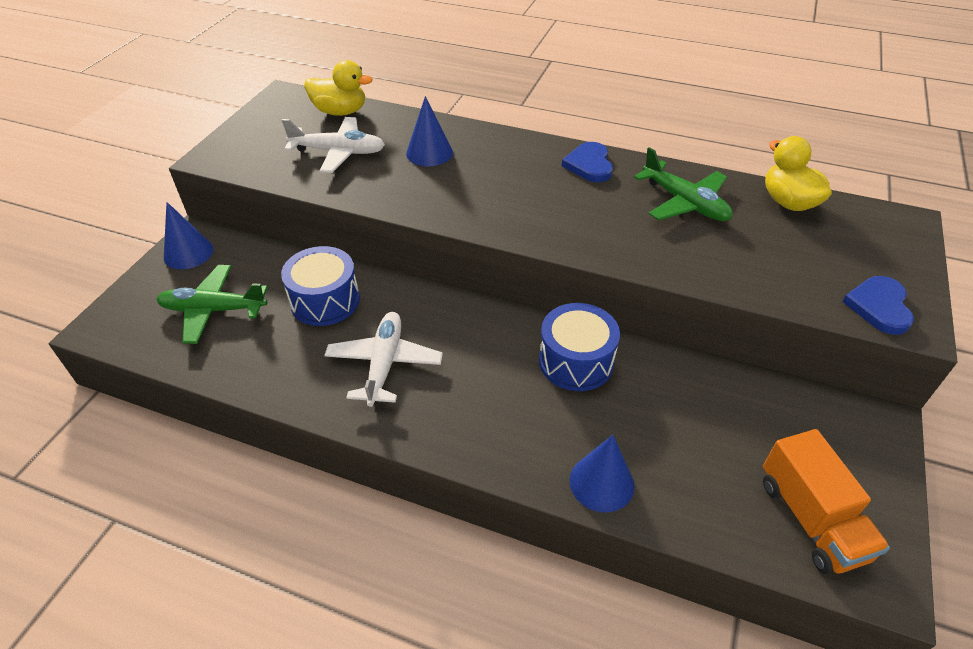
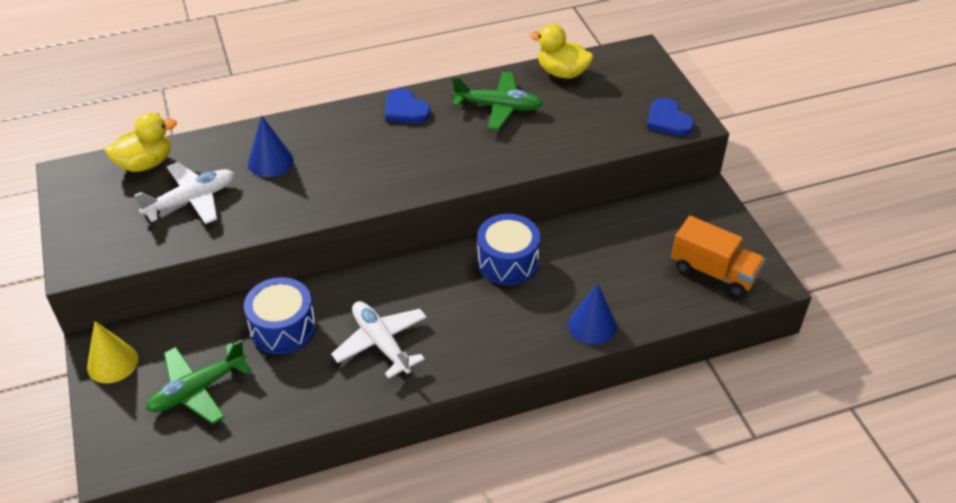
camera: 40 degrees left, 0 degrees up
(188, 253) = (112, 362): blue cone -> yellow cone

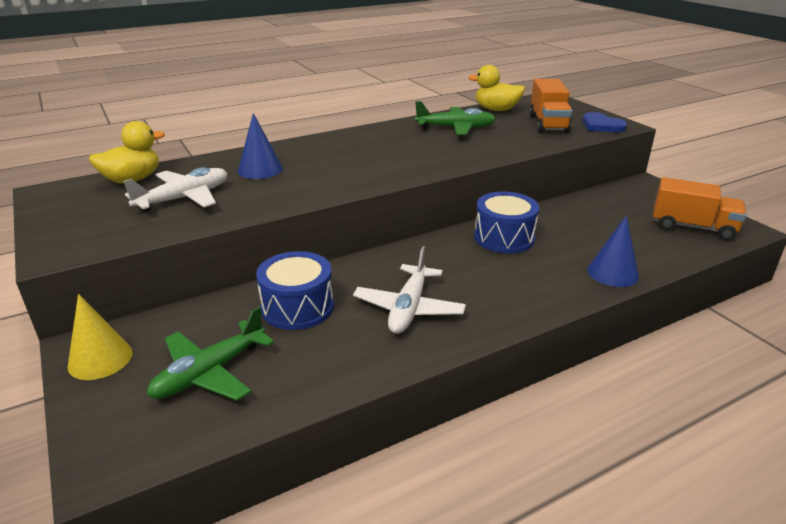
camera: 10 degrees left, 15 degrees down
(381, 343) = (409, 308): white plane -> white plane turned 120 degrees counterclockwise
(405, 109) = (375, 134): blue heart -> none
(608, 109) = (548, 124): none -> orange truck

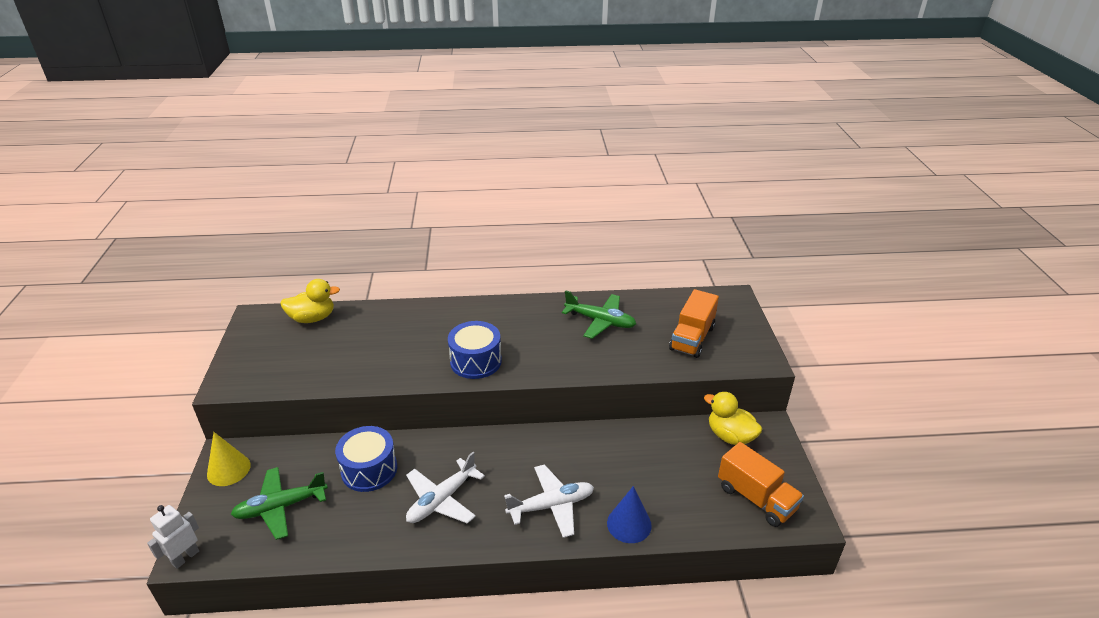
camera: 25 degrees right, 5 degrees up
(102, 470) = (185, 557): none -> white robot
(184, 198) = (332, 351): white plane -> white plane (551, 506)
(260, 170) = (404, 333): blue cone -> none
(496, 110) = (662, 303): yellow duck -> yellow duck (730, 436)
(504, 237) = (573, 451): blue drum -> blue drum (476, 361)
(601, 125) = (742, 356): blue heart -> none

